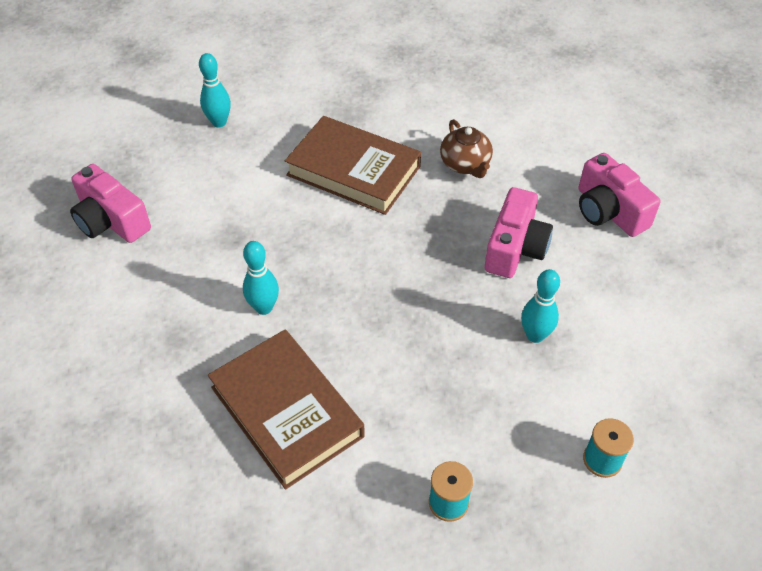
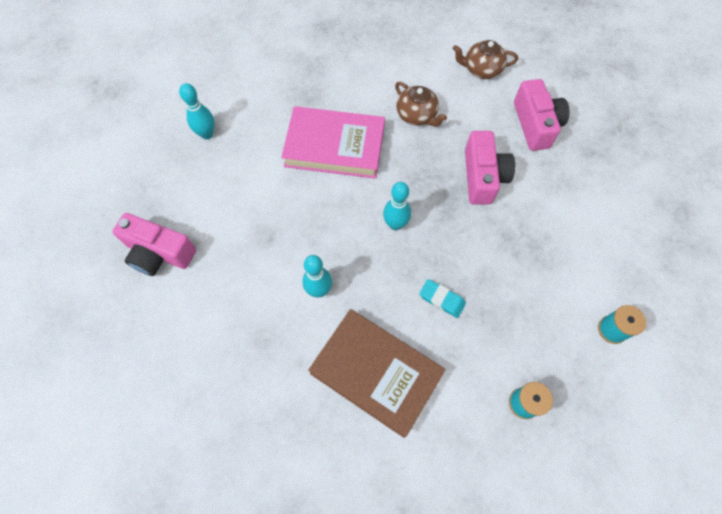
camera: 20 degrees left, 15 degrees up
(353, 171) = (334, 147): brown book -> pink book
(402, 360) = (442, 299): none -> turquoise eraser
(535, 335) = (527, 245): turquoise bowling pin -> turquoise bowling pin (395, 224)
(568, 137) = (481, 69): none -> brown teapot
(608, 211) = (535, 124): pink camera -> pink camera turned 135 degrees counterclockwise

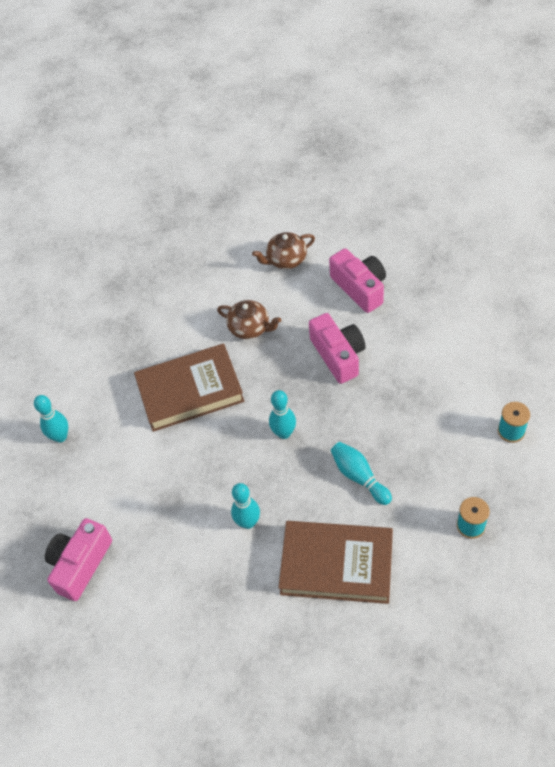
camera: 20 degrees left, 10 degrees down
(159, 253) = (80, 564): pink camera -> pink camera turned 120 degrees clockwise
(334, 147) = (190, 391): pink book -> brown book
(442, 299) = (359, 476): turquoise eraser -> turquoise bowling pin

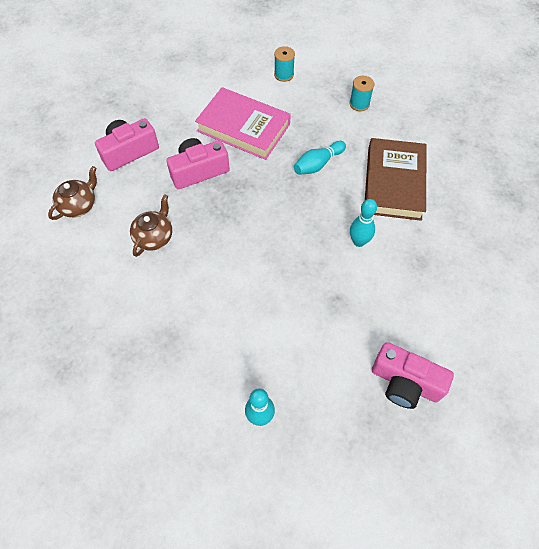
camera: 95 degrees left, 5 degrees up
(190, 391) = (219, 288): brown book -> none
(284, 433) = (273, 213): turquoise bowling pin -> none
(286, 260) = (79, 205): brown teapot -> brown teapot turned 120 degrees counterclockwise
(409, 392) = (243, 127): none -> pink book

